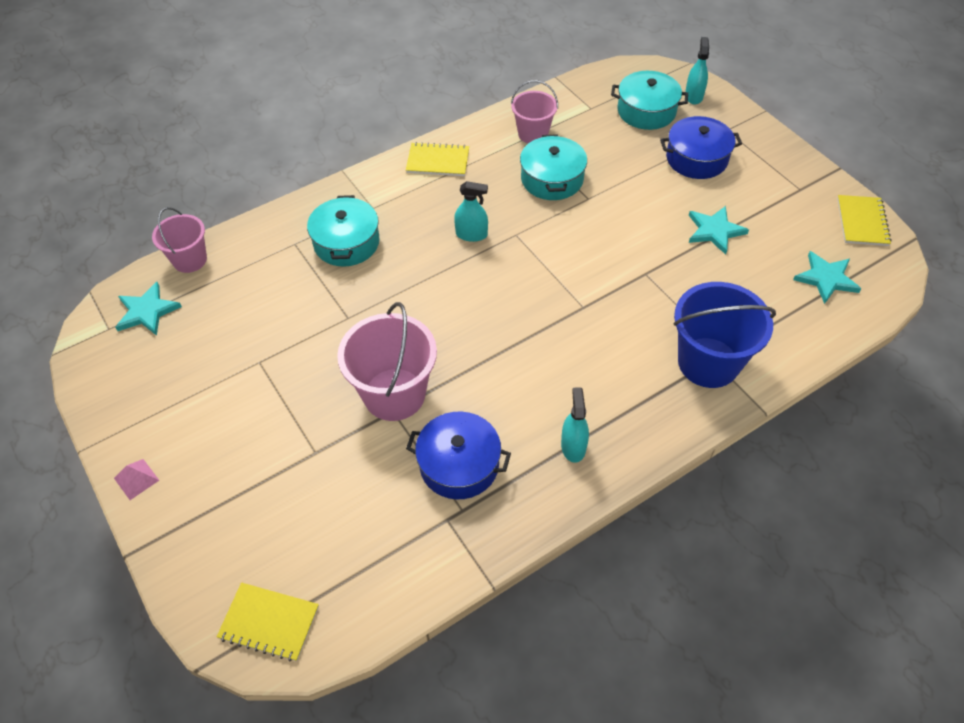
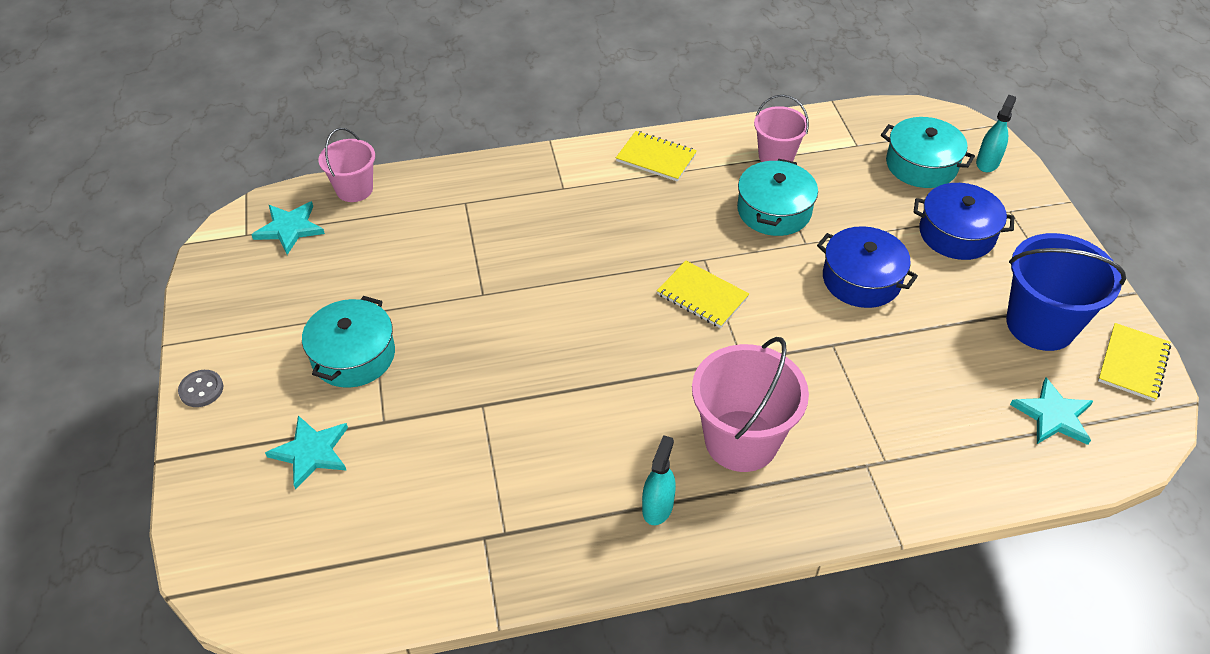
camera: 20 degrees right, 5 degrees down
(136, 479) = (201, 390): pink pyramid -> grey button
(269, 622) = (257, 577): yellow notebook -> yellow notebook (702, 296)
(346, 242) = (518, 216): turquoise pot -> turquoise pot (353, 355)
(394, 394) = (492, 388): pink bucket -> pink bucket (741, 441)
(459, 464) = (524, 484): blue pot -> blue pot (861, 279)
(471, 234) = (655, 245): turquoise spray bottle -> none
(708, 362) = (859, 466): blue bucket -> blue bucket (1040, 324)
(715, 231) = (939, 321): turquoise star -> turquoise star (311, 452)

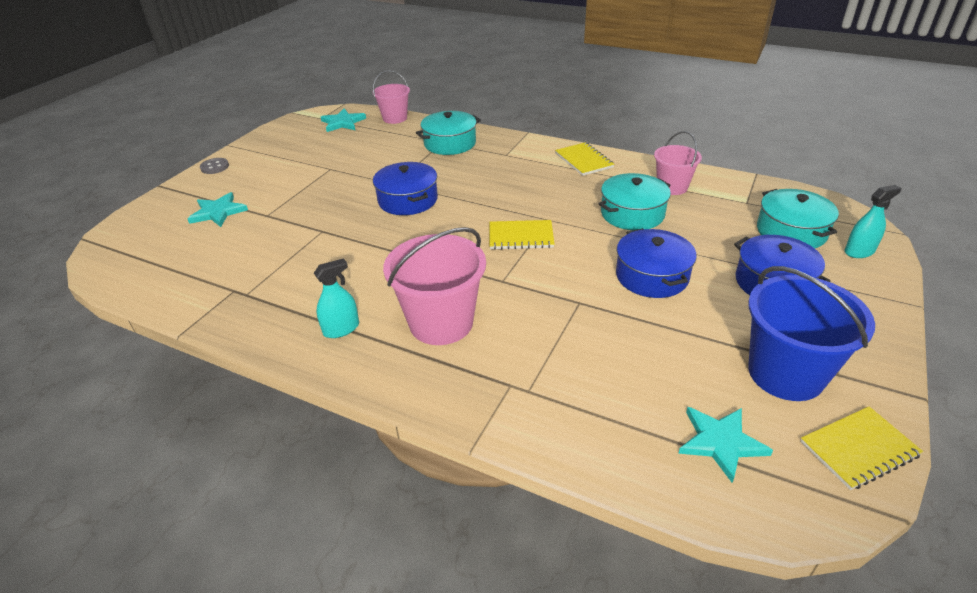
camera: 40 degrees right, 10 degrees down
(353, 355) = (295, 182): turquoise pot -> turquoise pot (450, 143)
(528, 310) = (408, 200): none -> blue pot
(702, 296) = (521, 237): yellow notebook -> yellow notebook turned 75 degrees counterclockwise

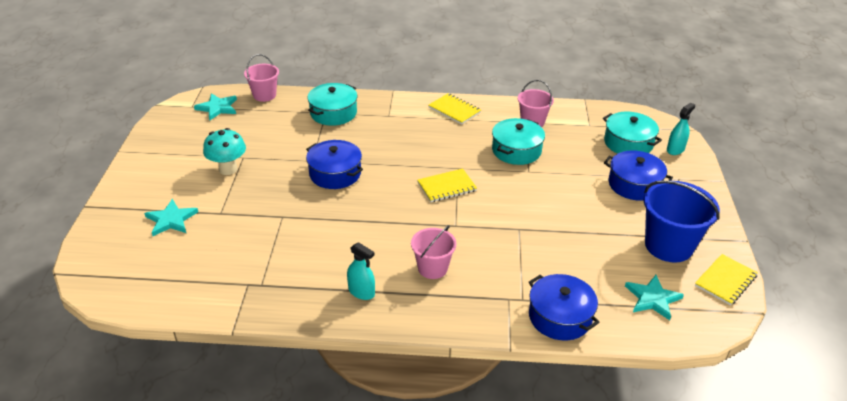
camera: 25 degrees left, 0 degrees up
(215, 167) = (127, 177): grey button -> none
(307, 177) = (228, 169): none -> turquoise mushroom
(341, 329) = (361, 292): turquoise spray bottle -> turquoise spray bottle turned 90 degrees clockwise
(441, 323) = (432, 268): pink bucket -> pink bucket, size x0.61
(652, 276) = (556, 197): blue pot -> blue pot (560, 317)

